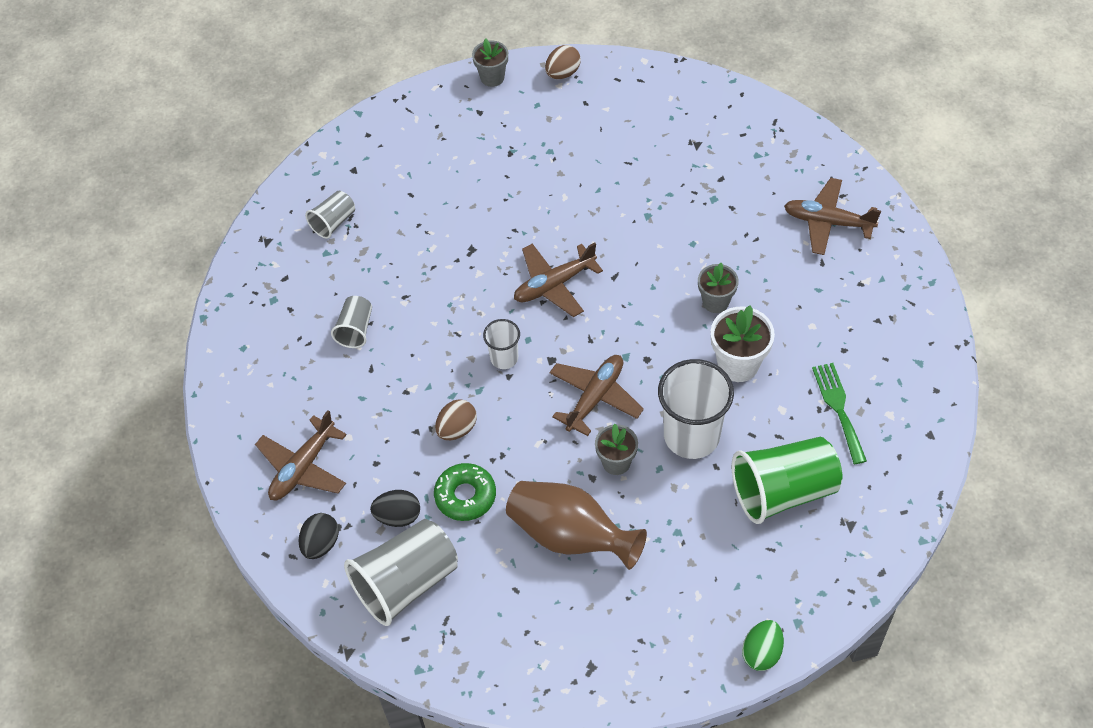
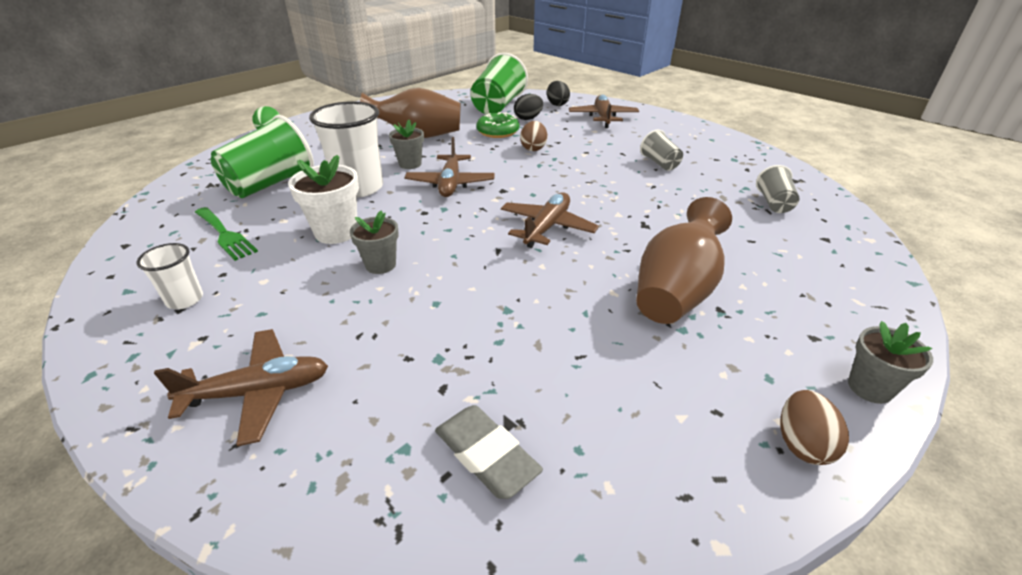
camera: 145 degrees right, 20 degrees down
(406, 582) = (498, 106): grey cup -> green cup
(504, 358) = (539, 181): white cup -> white cup (185, 299)
(522, 178) = (676, 291): none -> brown vase
(718, 134) = (486, 455): none -> grey eraser

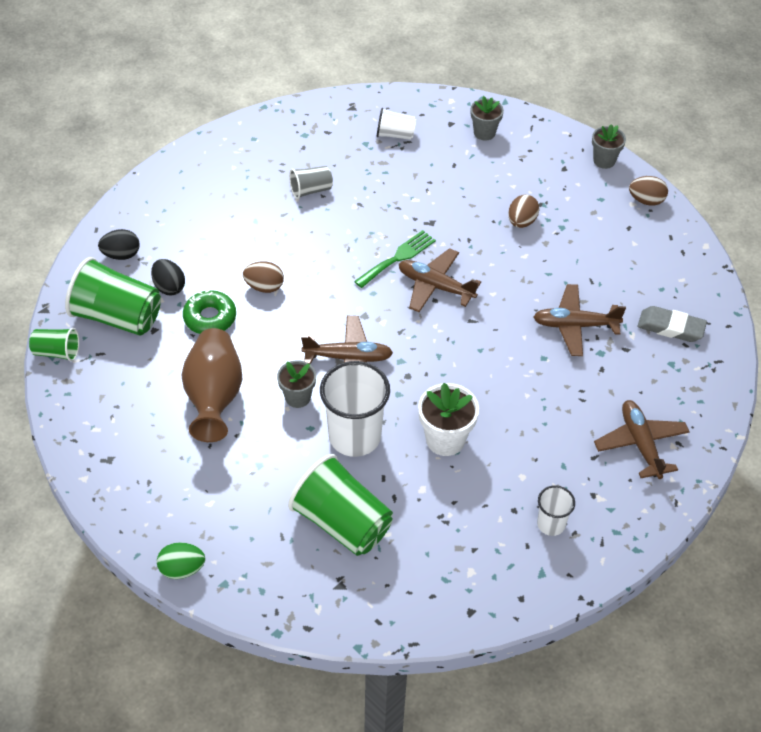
camera: 90 degrees left, 15 degrees up
(225, 235) = (451, 530): green fork -> green fork (398, 258)
(380, 265) = (496, 398): grey flower pot -> grey flower pot (484, 133)
(467, 94) = (57, 352): none -> green cup
(486, 455) = (671, 327): grey eraser -> grey eraser turned 60 degrees clockwise
(603, 117) = (177, 216): brown plane -> brown plane (575, 325)
(676, 291) = (521, 222): brown vase -> brown egg
(773, 203) = (395, 134): grey cup -> white cup

